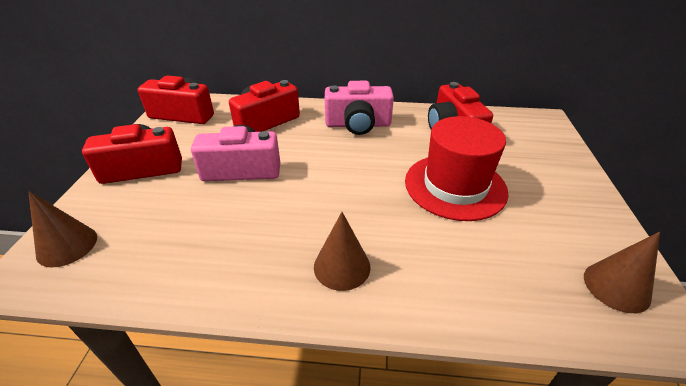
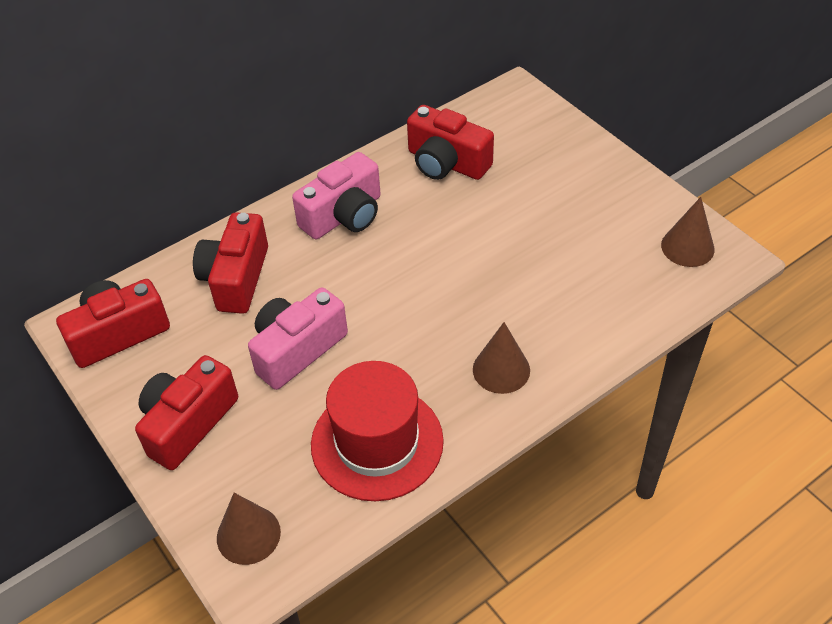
camera: 40 degrees left, 10 degrees up
(455, 186) = (510, 231): red hat -> red hat (377, 442)

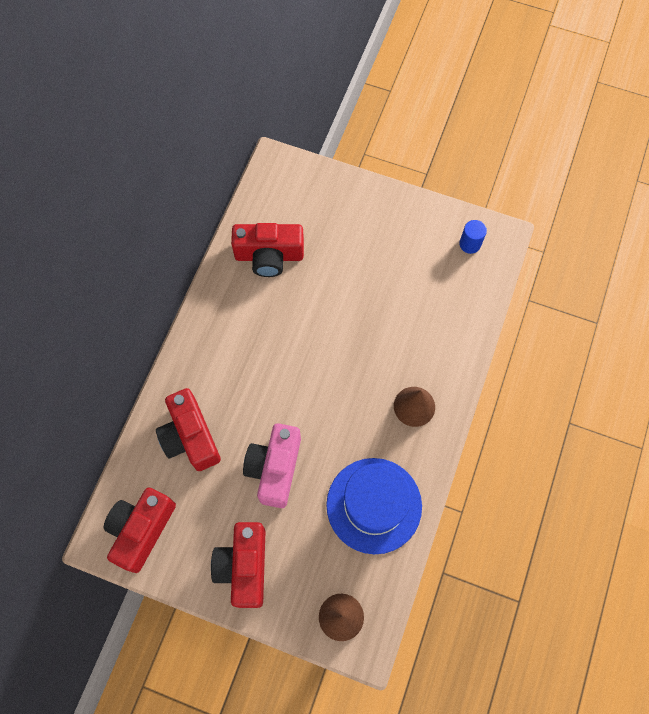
camera: 35 degrees left, 20 degrees up
(344, 215) = (228, 341): pink camera -> none
(377, 442) = (374, 505): red hat -> blue hat
(687, 247) = (470, 244): brown cone -> blue cylinder

